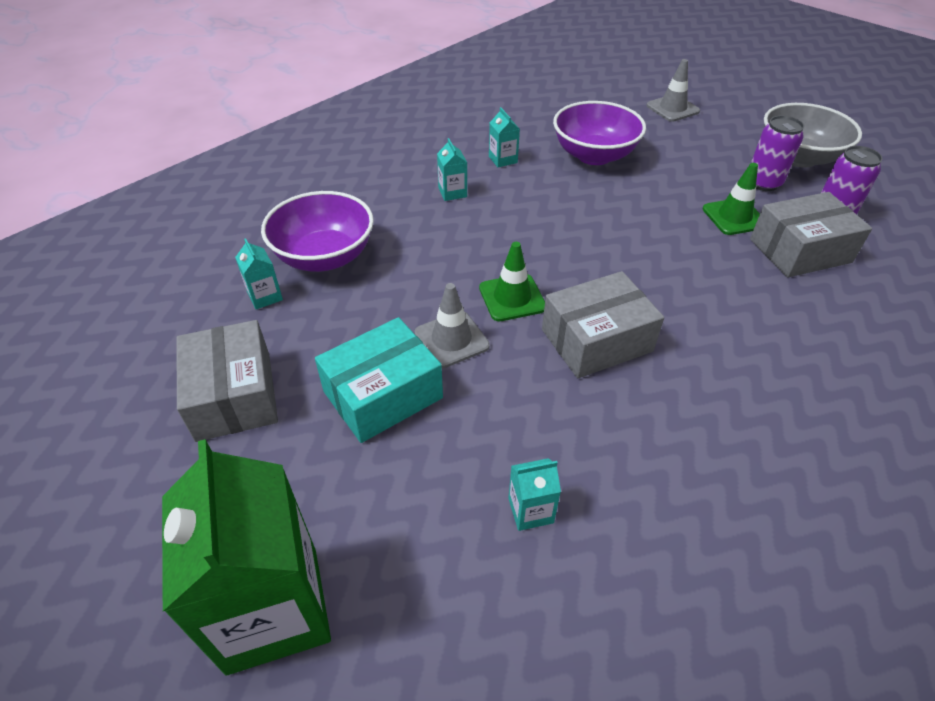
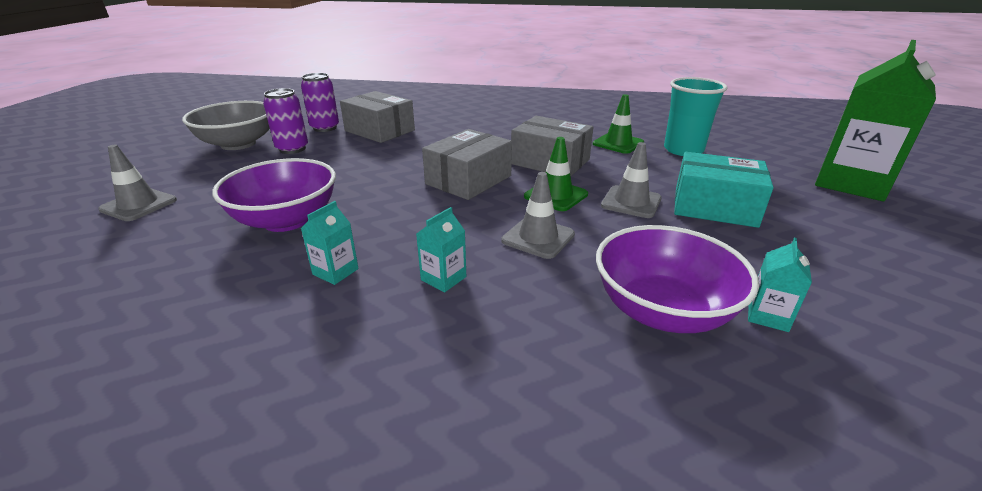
camera: 125 degrees left, 15 degrees down
(234, 395) = (844, 262): grey box -> grey box (468, 180)
(455, 250) = (538, 237): none -> grey traffic cone
(530, 510) = (683, 150): turquoise carton -> turquoise cup
(734, 217) = (355, 150): green traffic cone -> green traffic cone (618, 143)

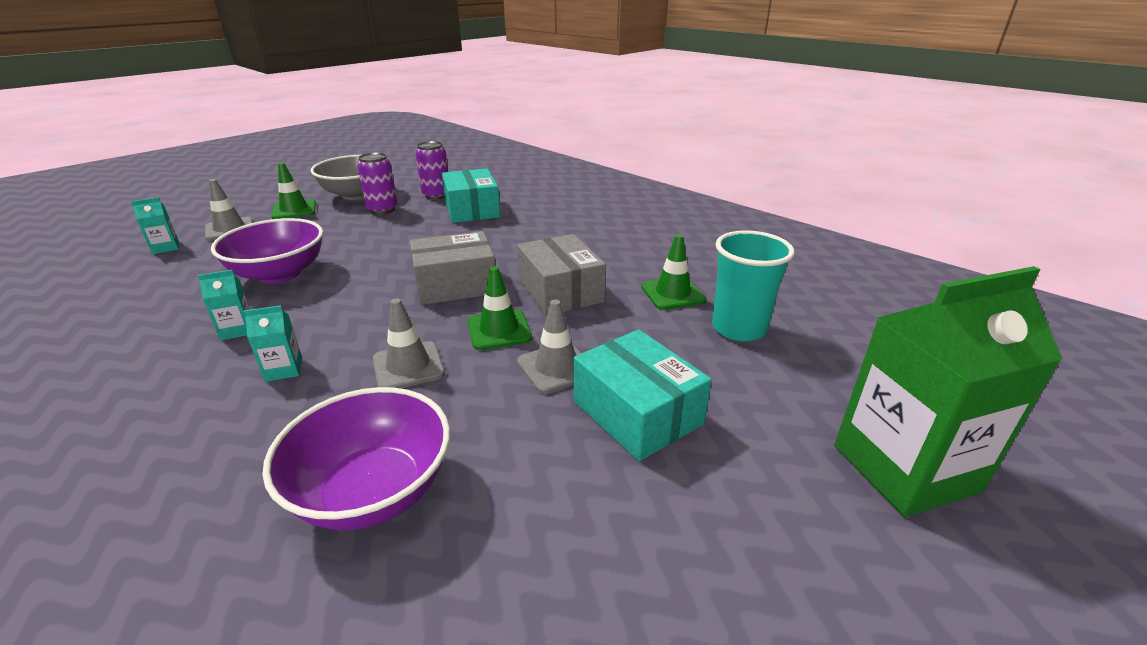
camera: 35 degrees right, 0 degrees up
(189, 171) = (294, 210): none -> green traffic cone
(380, 130) = (472, 210): grey box -> turquoise box
(768, 316) = (450, 557): turquoise carton -> turquoise carton (166, 247)

